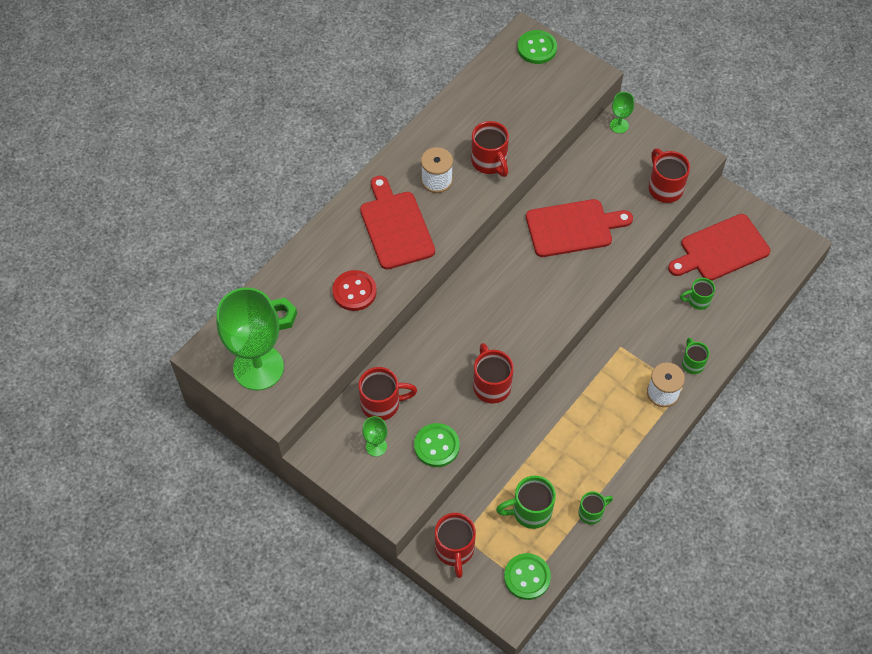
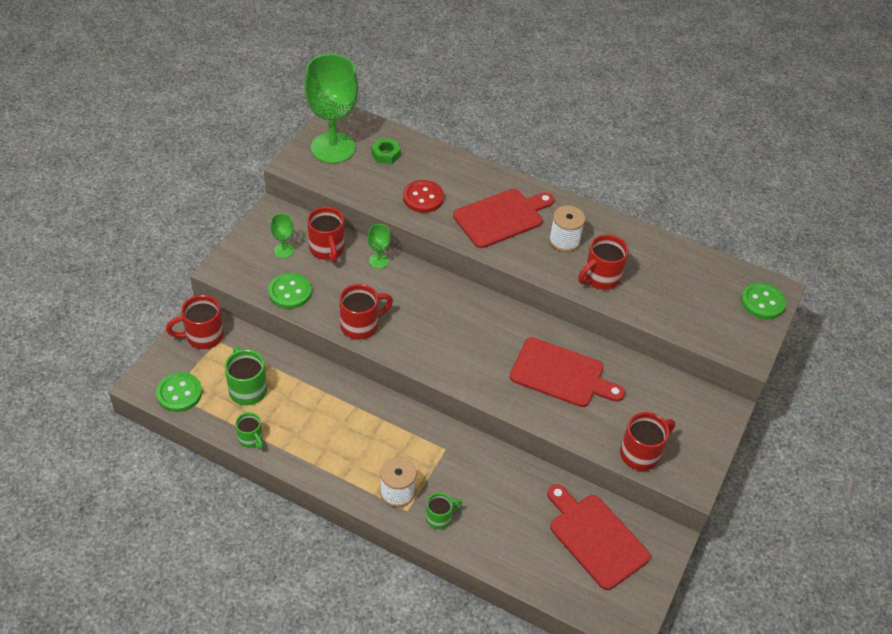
camera: 75 degrees right, 10 degrees down
(573, 228) = (561, 374): red cutting board -> red cutting board turned 45 degrees counterclockwise
(619, 125) = (709, 404): green goblet -> green goblet (378, 261)
(698, 300) = (520, 518): green mug -> none

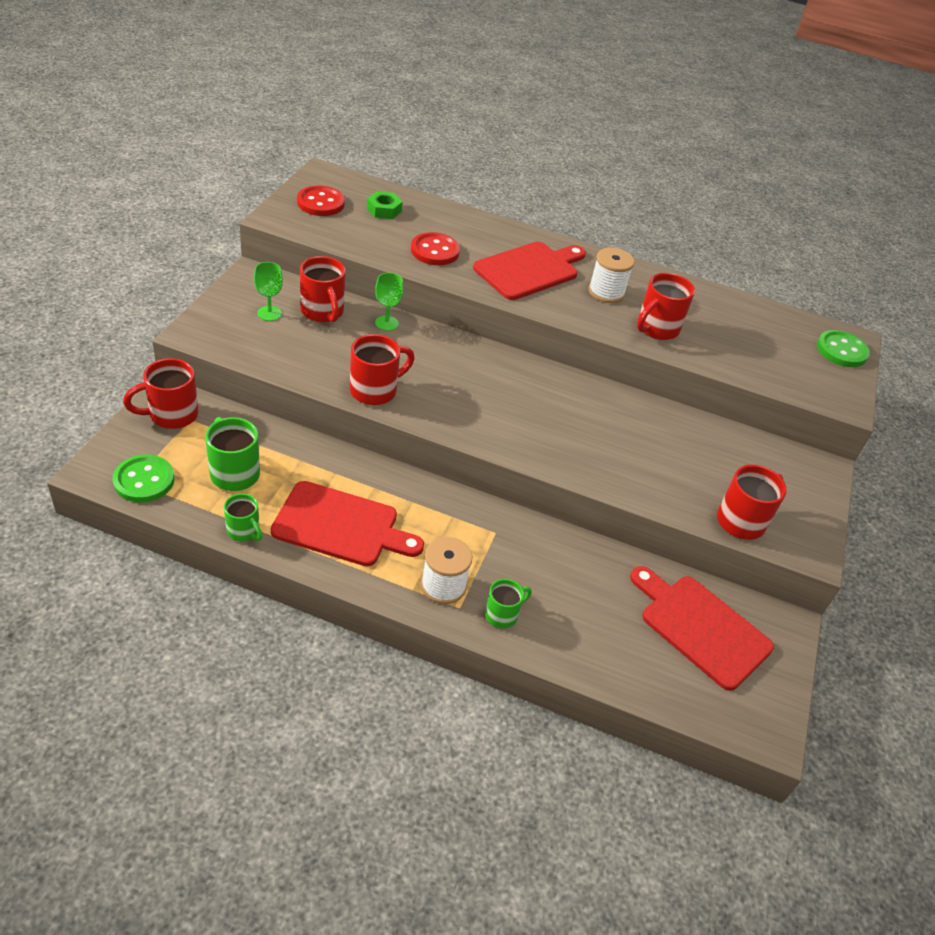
camera: 10 degrees left, 5 degrees down
(290, 292) = (282, 356): green button -> none
(333, 148) = (320, 203): green goblet -> red button
(561, 374) = (626, 437): red cutting board -> red cutting board (341, 525)

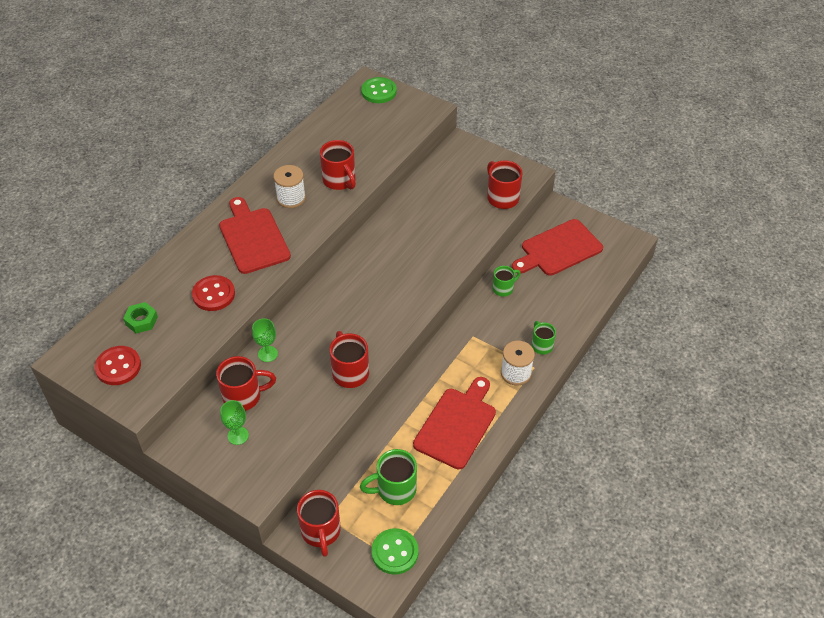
camera: 70 degrees left, 5 degrees up
(244, 531) = (455, 486): green mug -> green mug (503, 288)

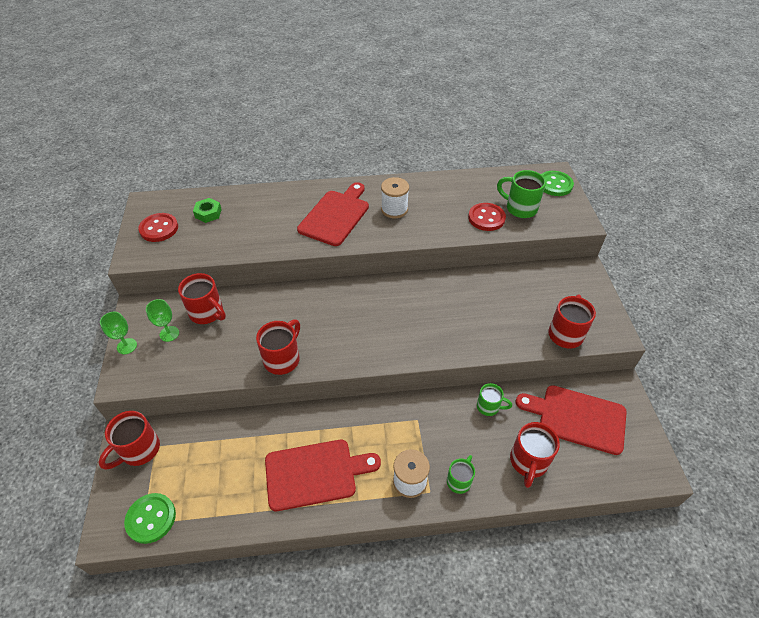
camera: 50 degrees right, 0 degrees up
(213, 294) = (264, 231): red button -> red button (486, 218)
(267, 354) = (258, 299): green goblet -> green goblet (127, 346)
(340, 181) = (441, 222): red mug -> red mug (528, 462)
(395, 489) = (214, 473): green mug -> green mug (520, 208)

